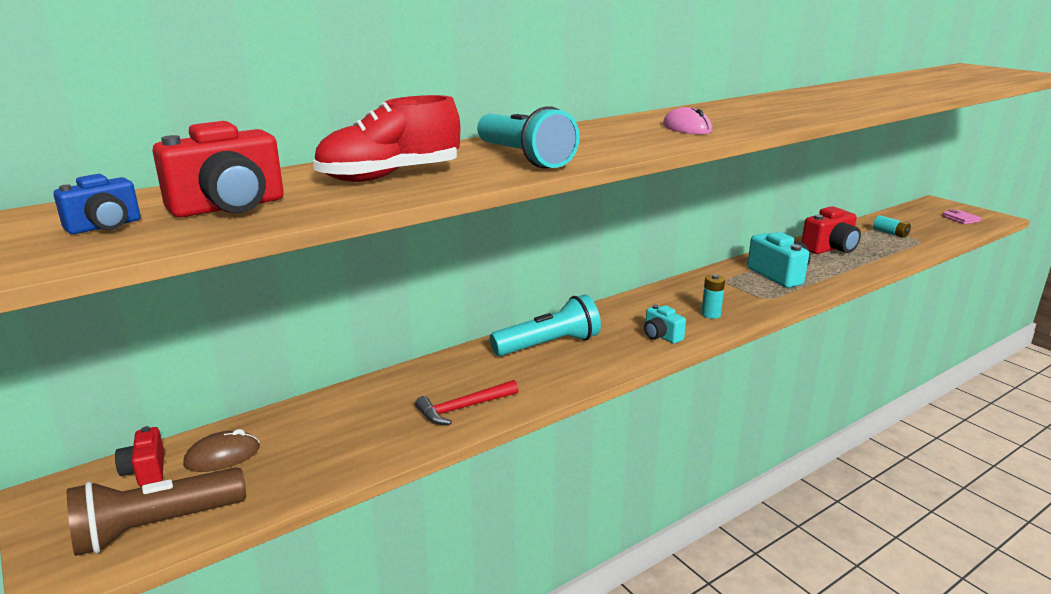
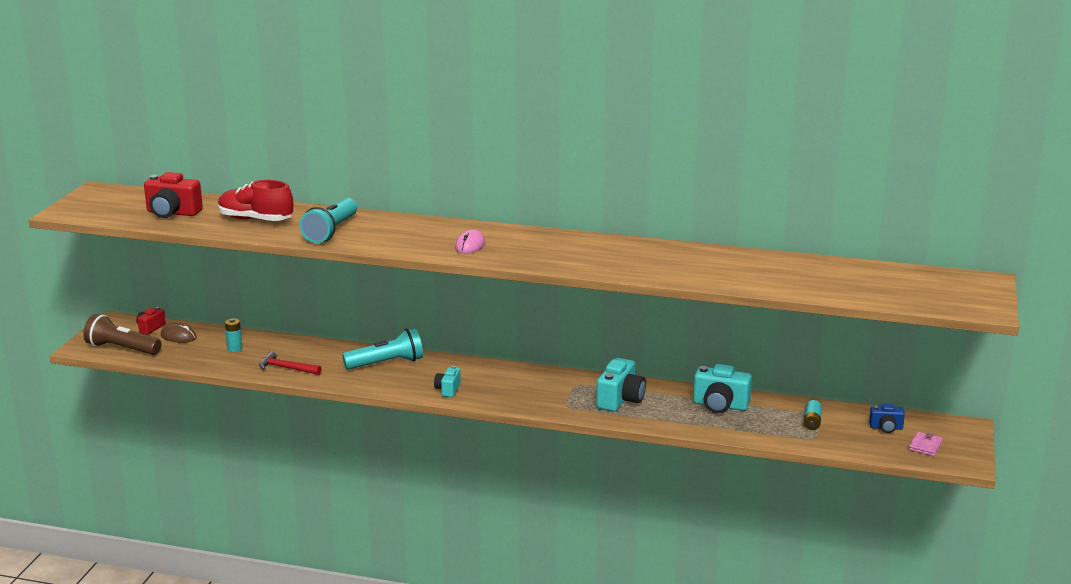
camera: 50 degrees right, 0 degrees up
(105, 226) = (126, 206): blue camera -> blue camera (886, 428)
(549, 345) = (387, 363): turquoise flashlight -> turquoise flashlight turned 45 degrees counterclockwise
(711, 314) = (506, 395): turquoise battery -> turquoise battery (234, 348)
(830, 249) = (720, 405): red camera -> turquoise camera

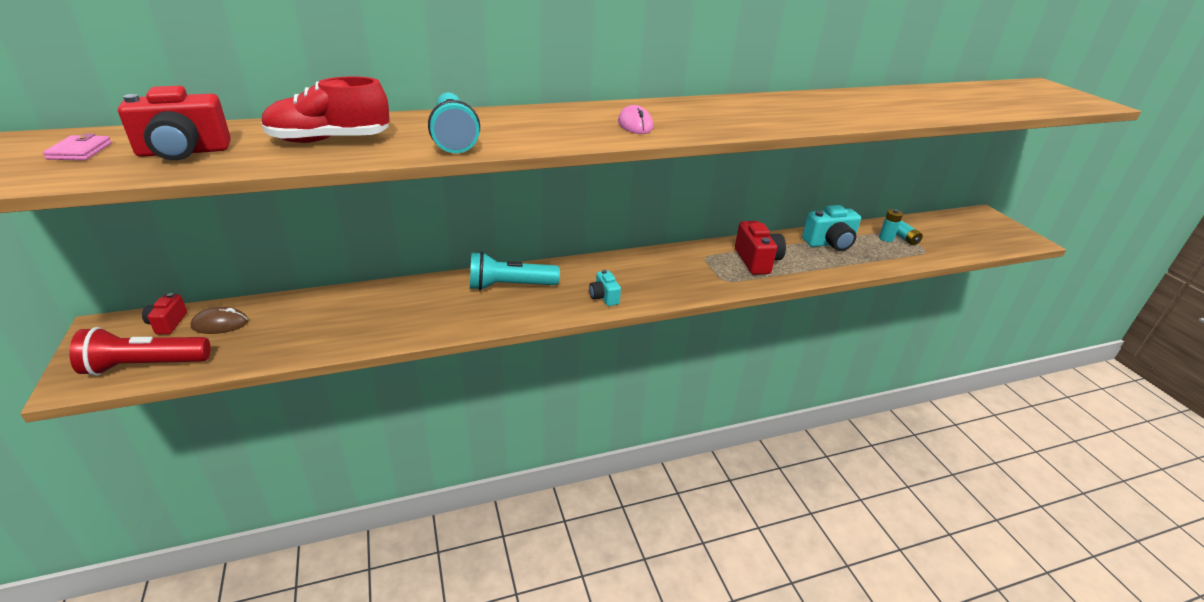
camera: 35 degrees left, 10 degrees up
(122, 349) = (144, 365): brown flashlight -> red flashlight
(234, 348) = (313, 319): turquoise battery -> turquoise battery (886, 238)
(286, 368) = (404, 325): red hammer -> none
(387, 363) = (510, 286): turquoise flashlight -> turquoise flashlight turned 135 degrees counterclockwise
(620, 400) = (757, 261): turquoise camera -> red camera
(886, 428) = (949, 229): blue camera -> none
(925, 446) = (991, 236): pink wallet -> pink wallet (80, 151)

